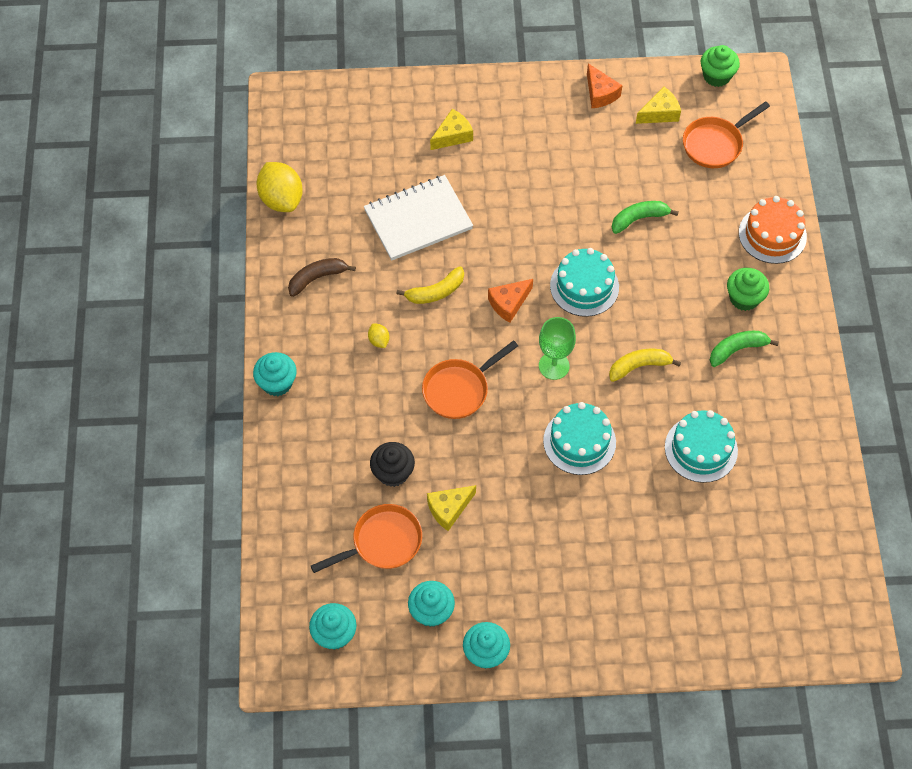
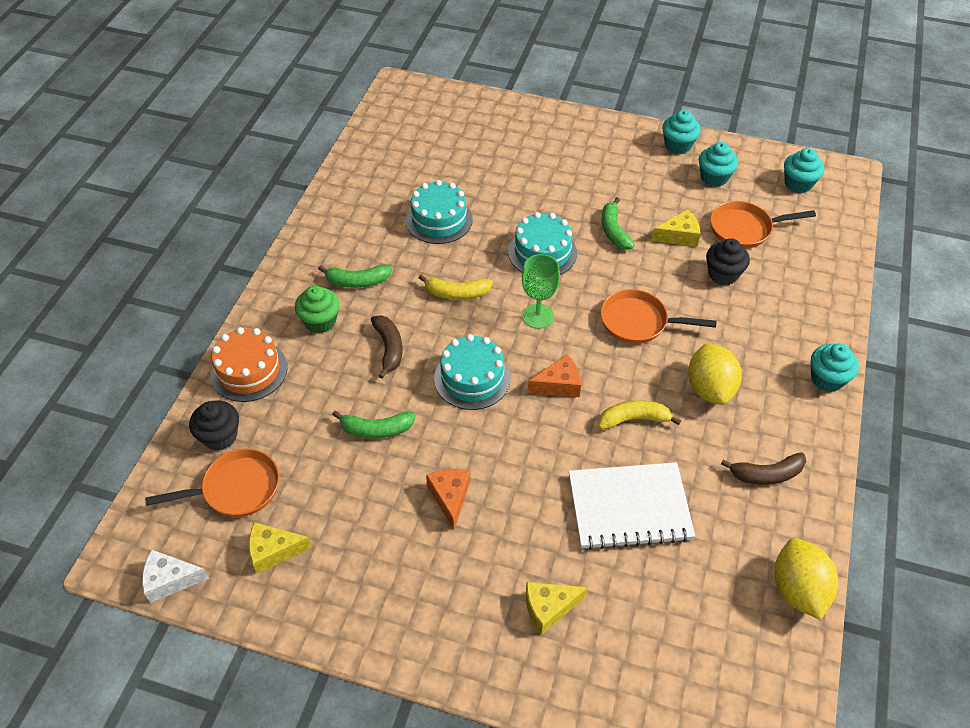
camera: 160 degrees left, 10 degrees down
(379, 340) = (709, 388): yellow lemon -> yellow lemon, size x2.21
(459, 389) = (639, 322): orange pan -> orange pan turned 150 degrees counterclockwise
(518, 494) = (613, 231): none -> green banana
(600, 93) = (330, 606): orange cheese -> orange cheese (450, 497)
(669, 291) = (389, 348): none -> brown banana
(716, 76) = (170, 580): green cupcake -> white cheese
(755, 176) = (220, 436): none -> black cupcake

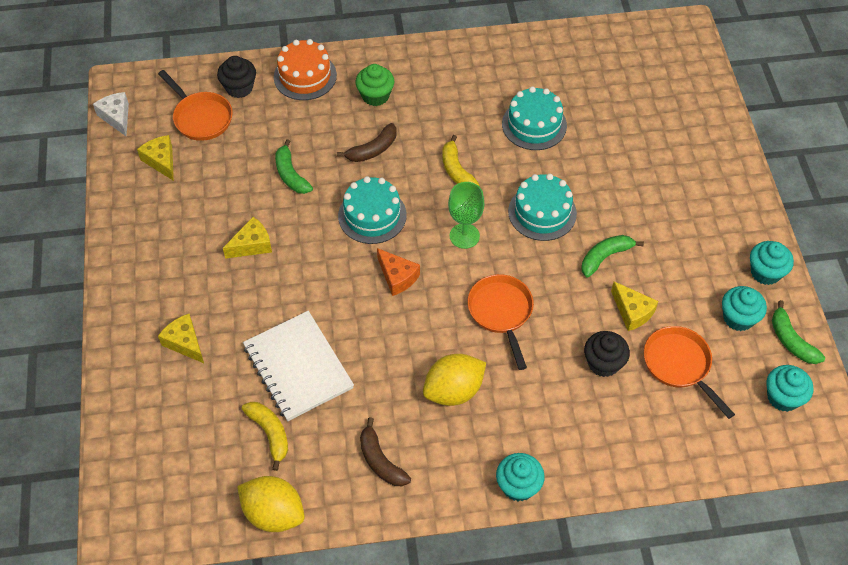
camera: 65 degrees right, 5 degrees up
(357, 281) = (430, 100): green banana -> green banana (791, 340)
(450, 497) = (252, 245): orange cheese -> yellow cheese
(634, 419) = (389, 343): yellow banana -> yellow banana (270, 433)
(798, 589) = (274, 513): yellow lemon -> yellow lemon turned 60 degrees clockwise

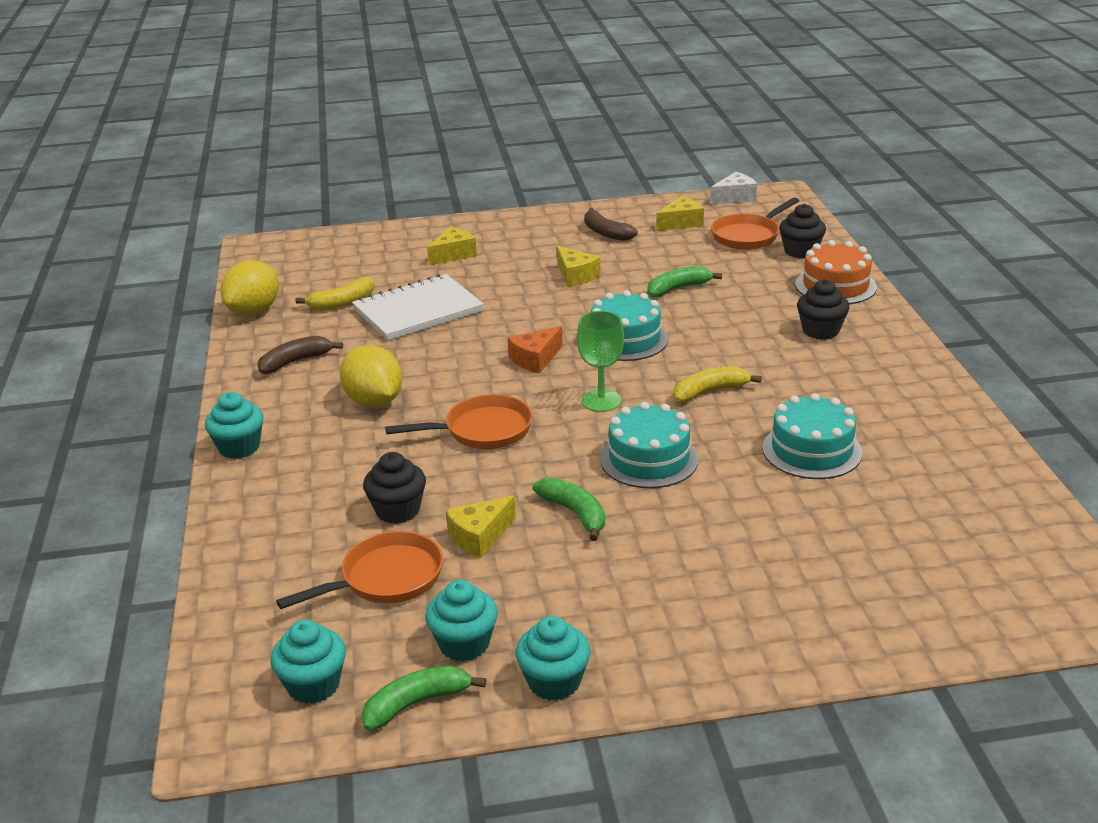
camera: 90 degrees right, 25 degrees down
(373, 150) = (729, 334): brown banana -> brown banana (606, 233)
(375, 96) = (820, 331): green cupcake -> black cupcake

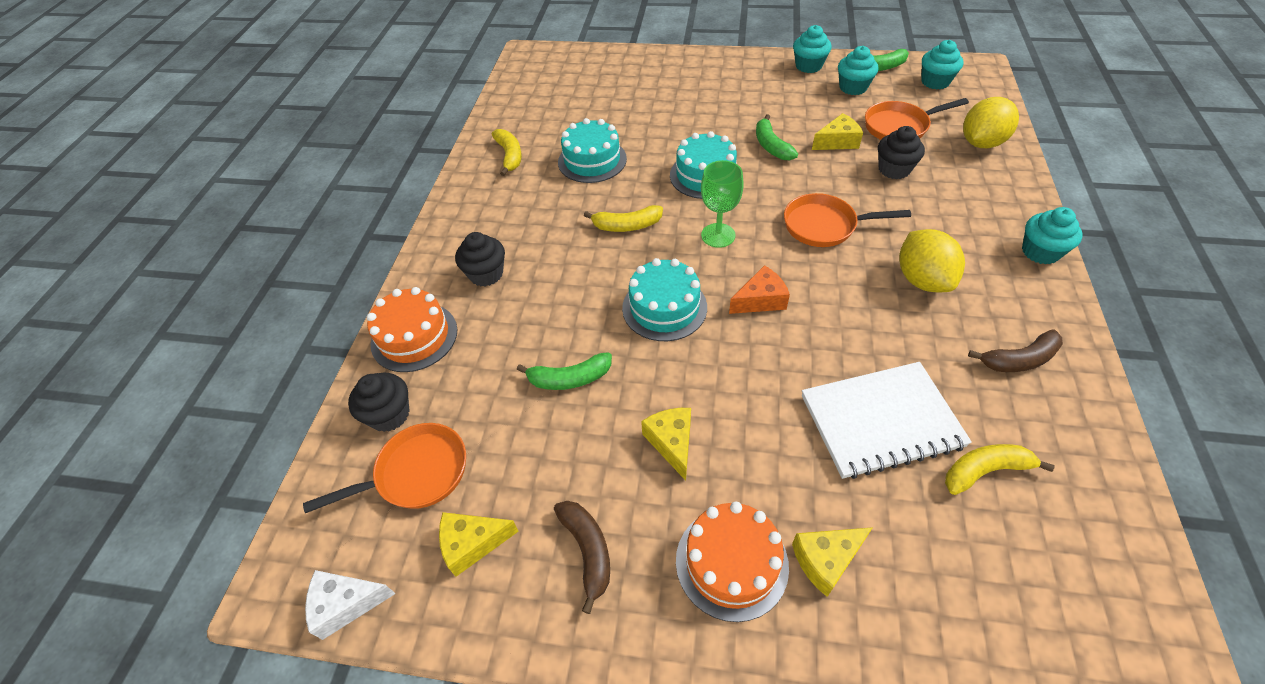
camera: 160 degrees left, 20 degrees up
(254, 311) = (1110, 486): yellow lemon -> yellow lemon (981, 143)
(513, 244) = (731, 562): none -> orange cake
(928, 436) = (510, 156): none -> yellow banana

